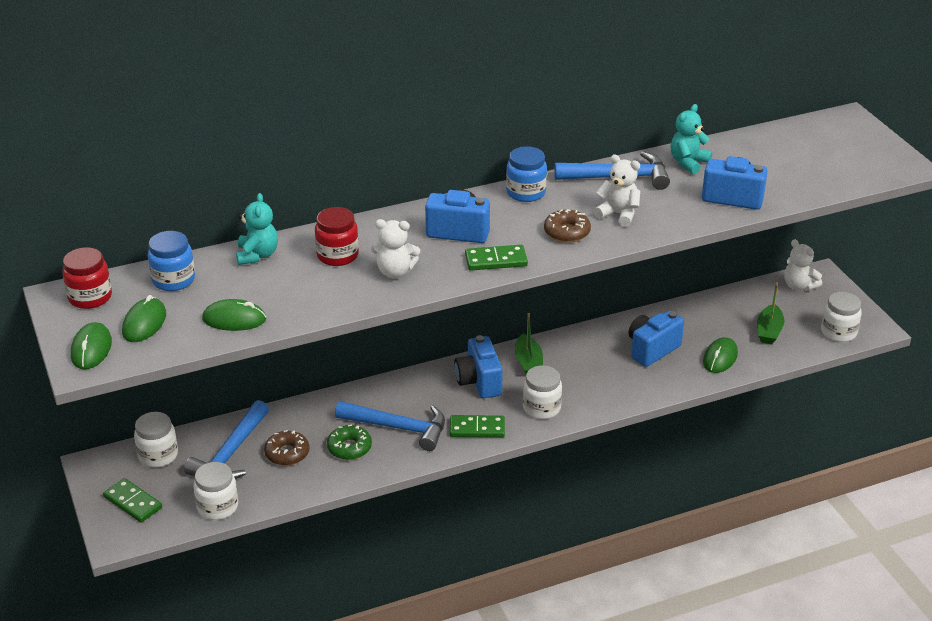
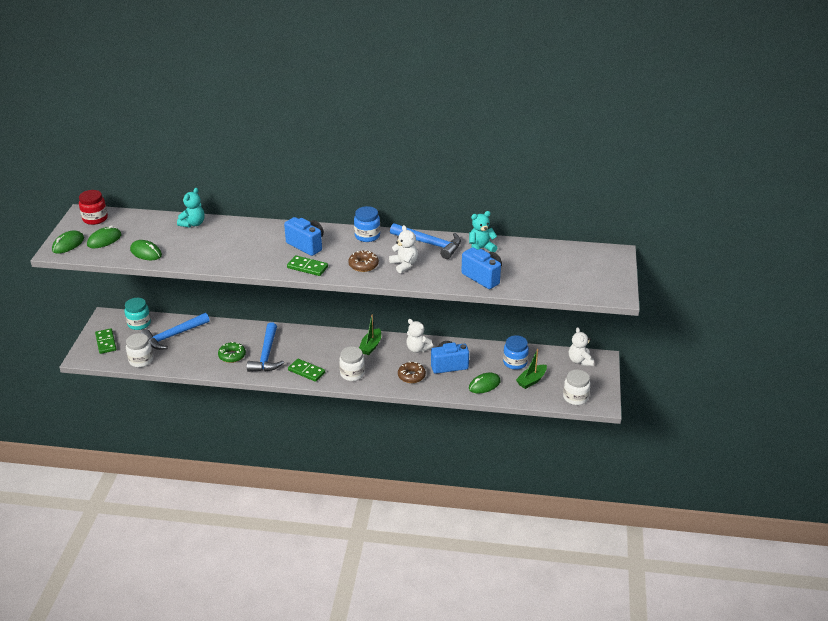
camera: 30 degrees right, 0 degrees up
(158, 455) = (139, 323): white jar -> turquoise jar
(173, 280) = (141, 223): blue jar -> blue jar (515, 362)
(287, 453) = (199, 346): brown donut -> brown donut (411, 376)
(337, 255) = (231, 237): red jar -> none
(395, 272) = (249, 255): white teddy bear -> white teddy bear (417, 349)
(398, 428) = (266, 355): blue hammer -> blue hammer turned 45 degrees clockwise
(479, 382) = (333, 346): blue camera -> none

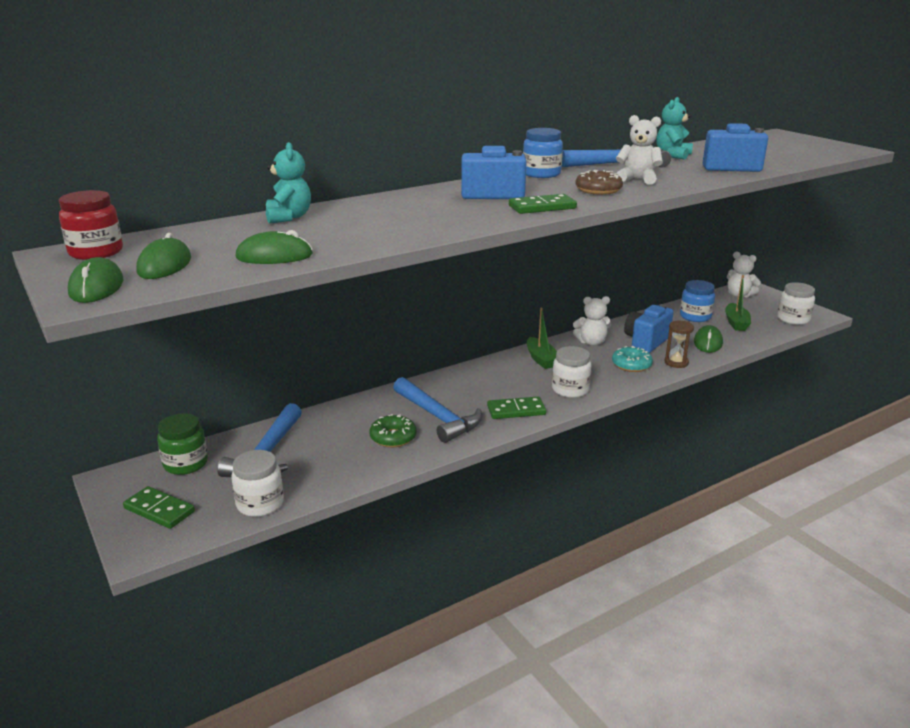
camera: 40 degrees left, 10 degrees down
(139, 323) = (186, 464): turquoise jar -> green jar
(411, 376) = (631, 365): brown donut -> turquoise donut
(439, 388) = (676, 362): none -> brown hourglass

